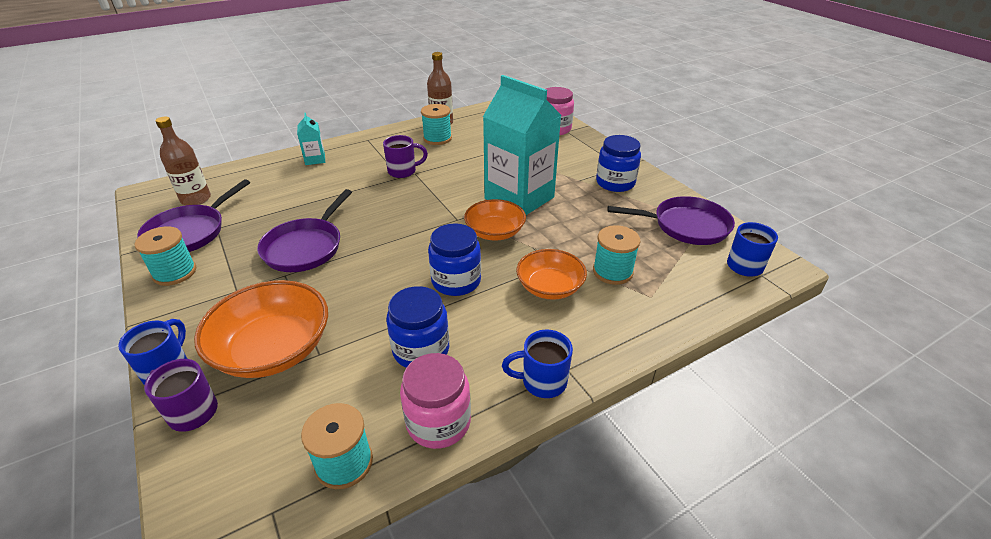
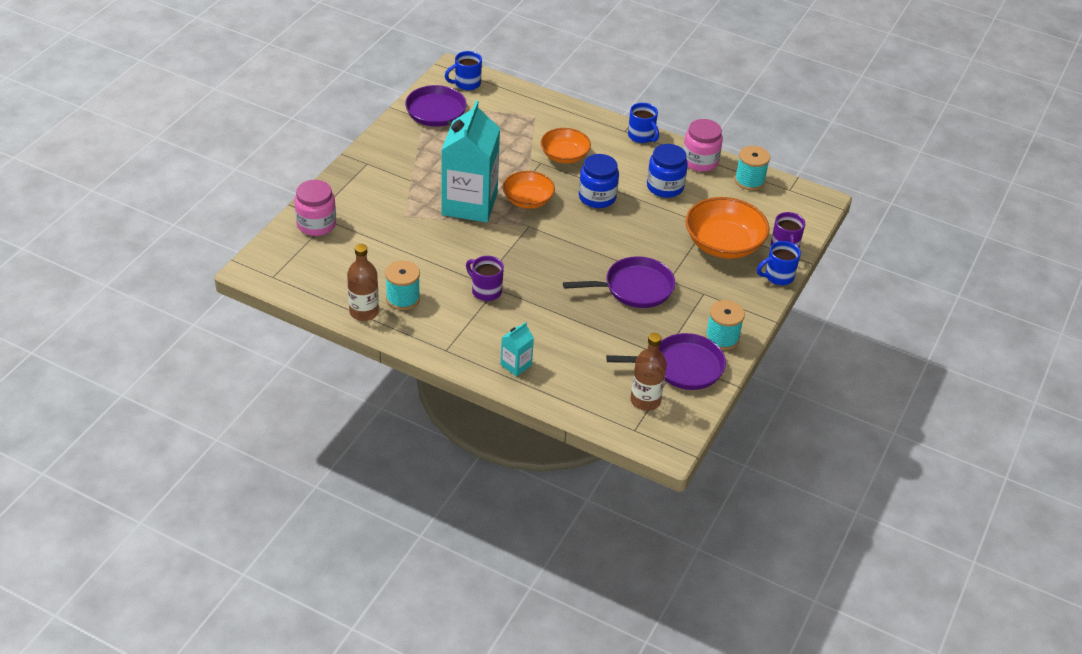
camera: 125 degrees left, 5 degrees up
(612, 271) = (524, 134): turquoise spool -> none
(615, 183) = (400, 160): blue jar -> none

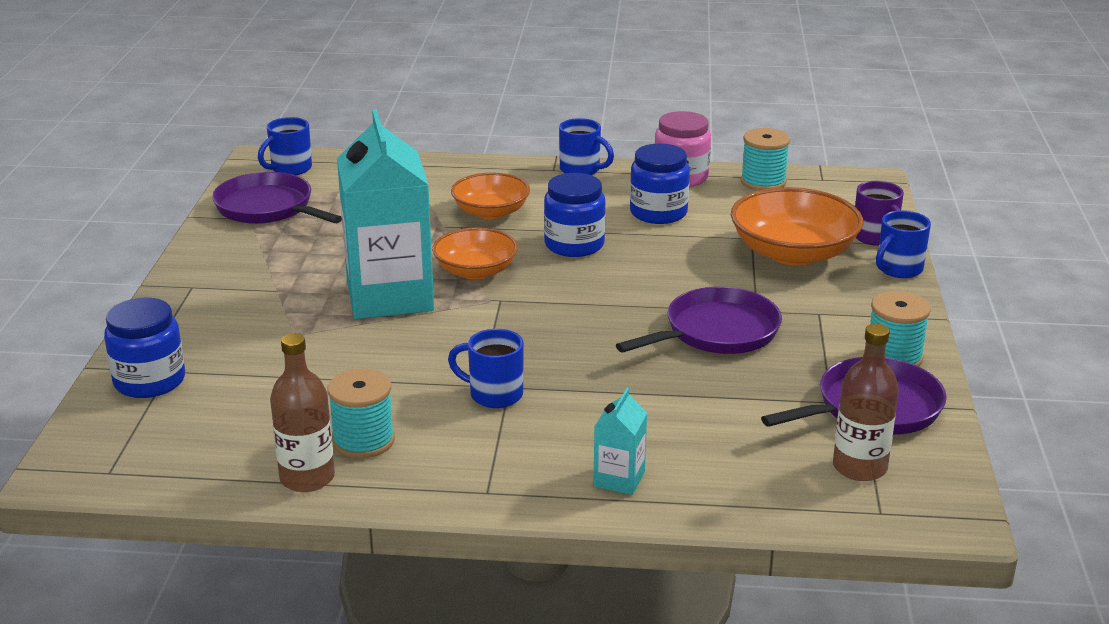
camera: 20 degrees left, 15 degrees down
(316, 224) = (149, 381): pink jar -> blue jar
(485, 291) = (494, 394): purple mug -> blue mug

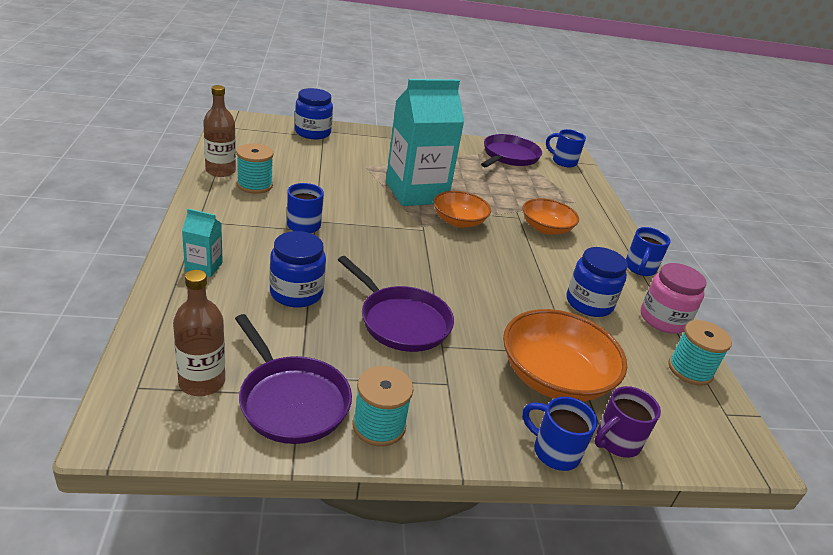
camera: 75 degrees right, 5 degrees up
(574, 245) = (514, 261): blue jar -> blue jar (296, 293)

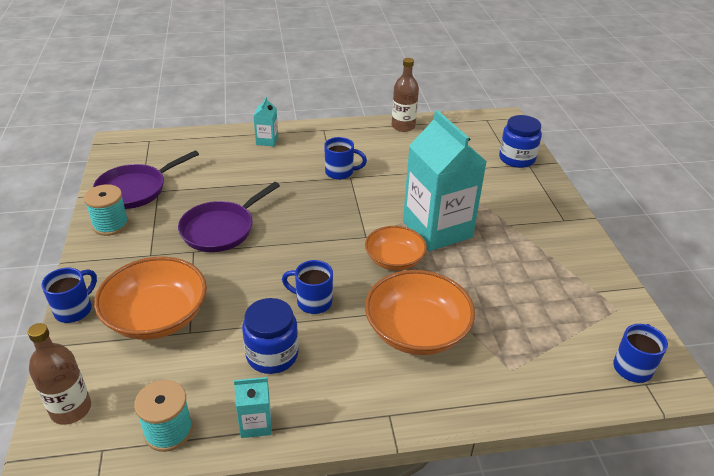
camera: 90 degrees right, 5 degrees up
(202, 382) = (152, 158): brown bottle -> brown bottle (71, 409)
(254, 185) = (390, 143): turquoise spool -> none
(296, 293) = (246, 179): blue jar -> none
(509, 156) = (595, 306): purple pan -> none
(546, 228) = (417, 331): orange bowl -> orange bowl, size x1.56
(616, 442) = (78, 350): purple mug -> none
(639, 268) = (361, 418): blue mug -> blue mug (313, 302)
(663, 319) = (256, 423): pink jar -> turquoise carton

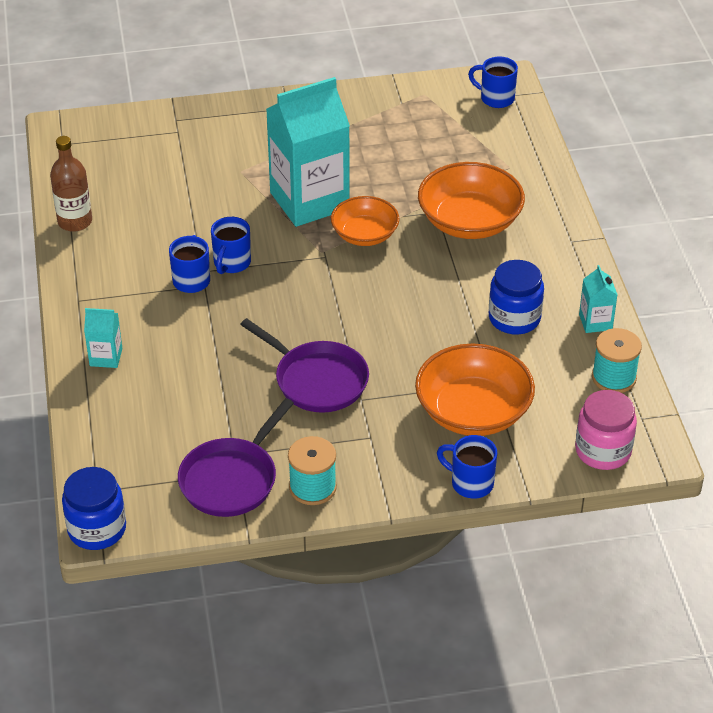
camera: 90 degrees left, 5 degrees up
(71, 409) = (603, 451): brown bottle -> pink jar
(135, 189) = (231, 479): purple pan -> purple pan turned 75 degrees clockwise
(313, 302) = (437, 294): blue mug -> blue mug (231, 263)
(516, 159) = (163, 128): blue jar -> blue jar (97, 529)

